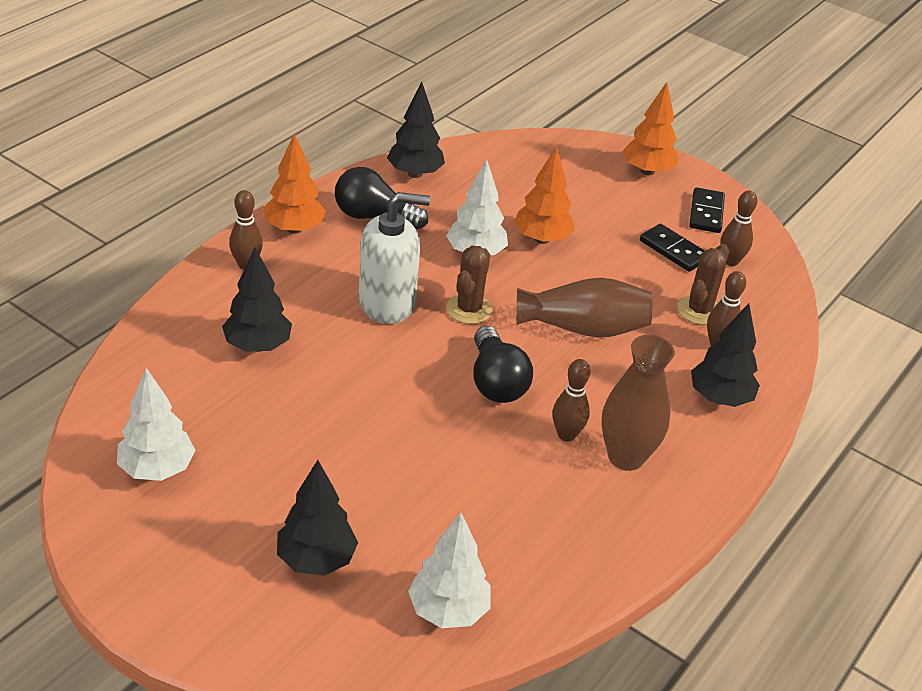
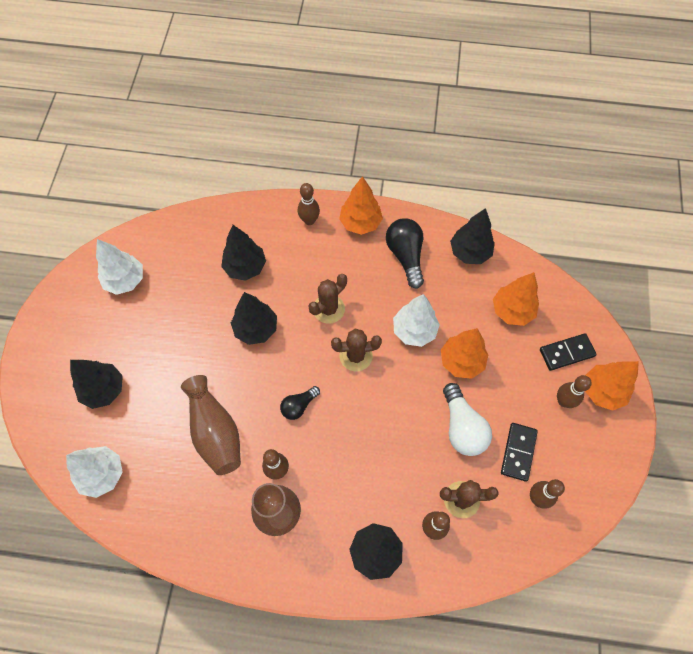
camera: 65 degrees right, 25 degrees up
(357, 374) = (256, 329): none -> black tree
(387, 303) = (328, 309): white soap dispenser -> brown cactus
(496, 381) = (299, 406): black light bulb -> black light bulb, size x0.59
(511, 180) = (512, 311): none -> orange tree
(583, 328) = (386, 432): brown vase -> brown vase (215, 432)
(618, 273) = (462, 427): none -> white light bulb
(639, 198) = (563, 401): none -> brown bowling pin
(706, 213) = (584, 455): black domino -> black domino (566, 352)

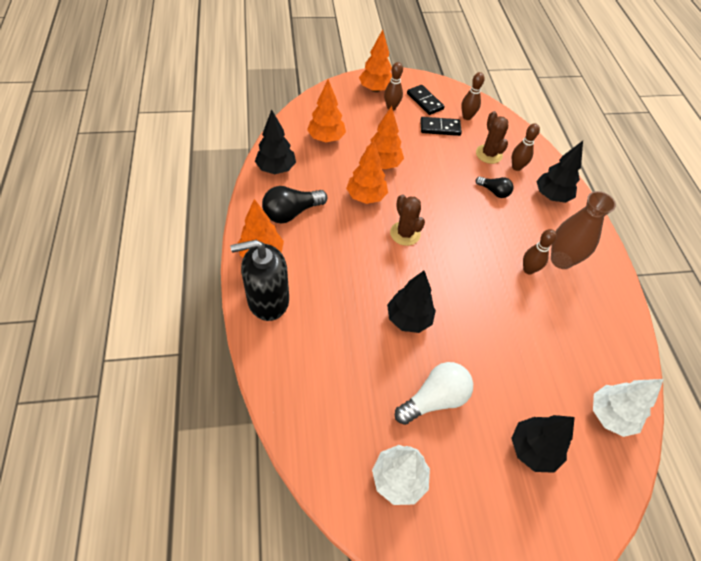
camera: 110 degrees left, 10 degrees down
(215, 432) = (521, 326): brown vase -> none
(245, 267) = (342, 347): black tree -> none
(299, 406) = (468, 266): black light bulb -> black light bulb (494, 191)
(309, 220) = (268, 300): brown bowling pin -> black soap dispenser
(328, 309) = (366, 262): brown cactus -> none
(414, 330) = (366, 197): white tree -> orange tree
(462, 427) = (436, 159): white light bulb -> white light bulb (434, 399)
(566, 352) = (352, 107): black domino -> black domino (424, 101)

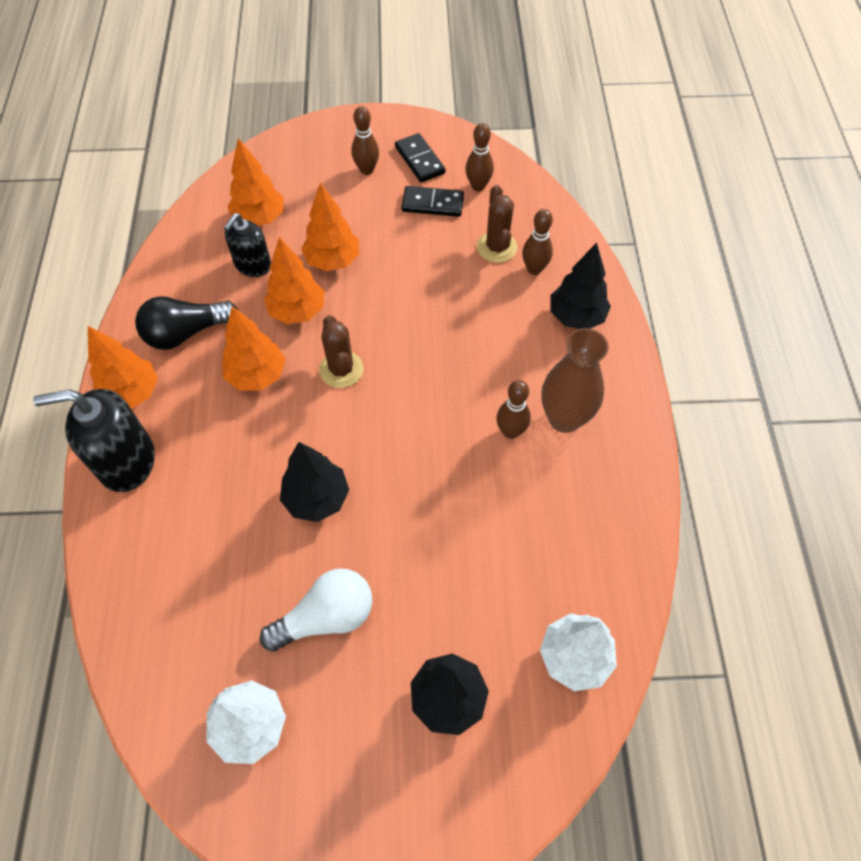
camera: 10 degrees right, 5 degrees up
(276, 169) = (178, 265): black tree -> none
(328, 168) = (253, 265): none -> black soap dispenser
(375, 89) = (350, 140): orange tree -> orange tree (257, 375)
(494, 191) = (489, 307): black light bulb -> none

